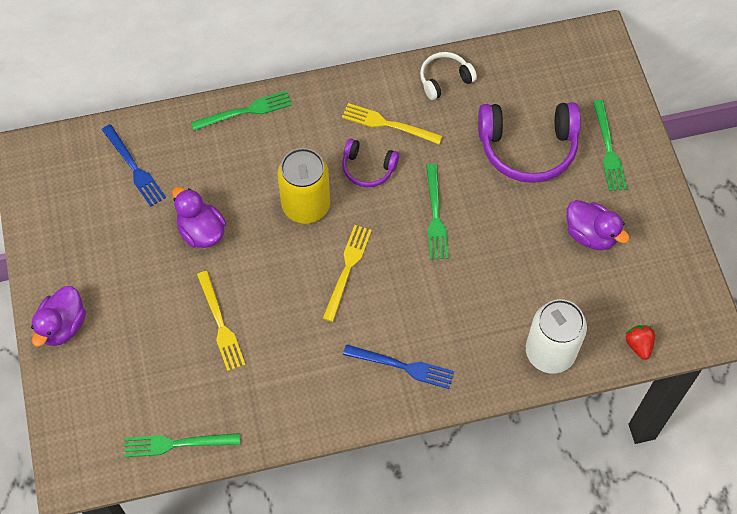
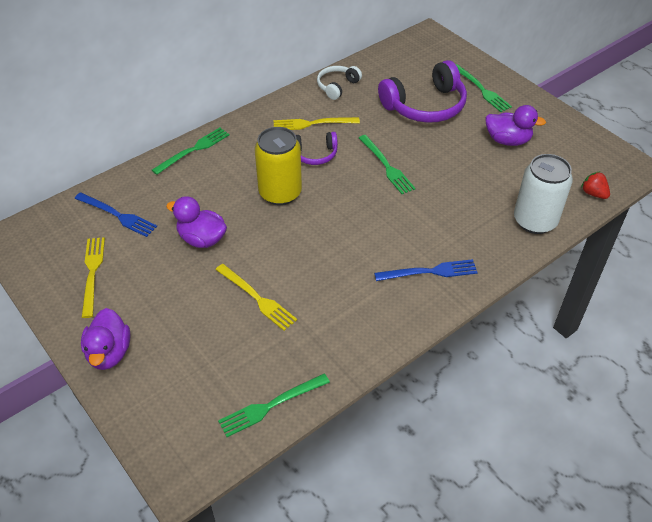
camera: 25 degrees left, 15 degrees down
(347, 269) = (341, 223): yellow fork -> yellow fork (92, 273)

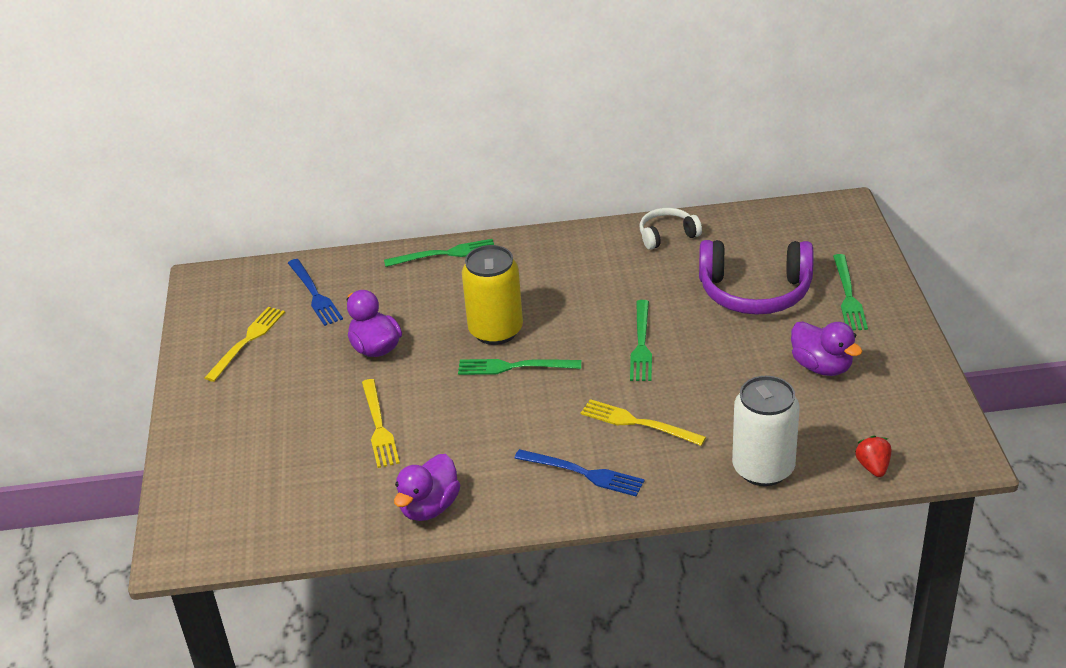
camera: 35 degrees right, 10 degrees down
(109, 353) = (202, 420): purple duck -> purple duck (429, 507)
(271, 405) = (304, 530): green fork -> green fork (514, 367)
(312, 124) = (599, 268): yellow fork -> yellow fork (638, 423)
(315, 154) = (571, 303): purple headphones -> none

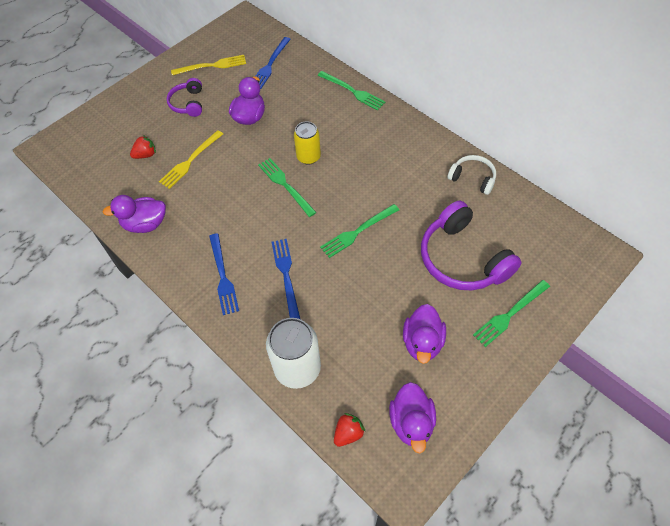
camera: 50 degrees right, 20 degrees up
(282, 388) = (188, 103): none -> purple headphones
(317, 461) = (146, 155): none -> red strawberry
(496, 331) = (308, 157): yellow can -> yellow can, size x0.64
(638, 423) = (286, 275): yellow fork -> blue fork
(901, 418) = (411, 422): none -> purple duck

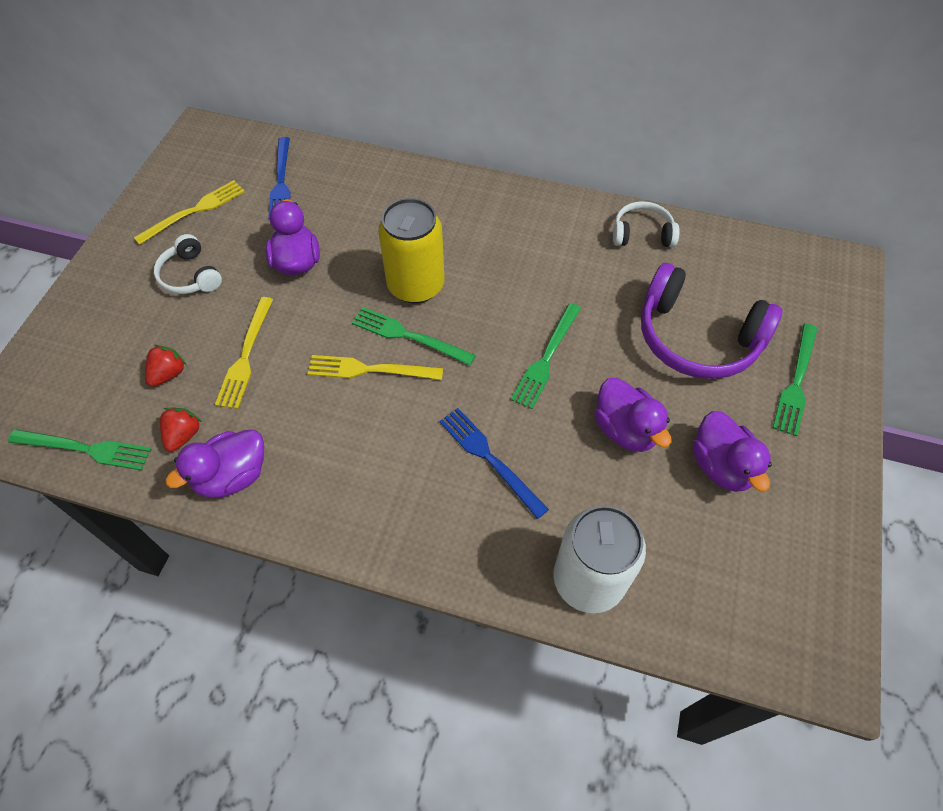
camera: 30 degrees left, 0 degrees up
(188, 103) = (190, 276): purple headphones -> white headphones
(223, 276) = (400, 500): blue fork -> none
(251, 196) = (370, 369): none -> yellow fork
(308, 157) = (416, 285): yellow can -> yellow can, size x1.57
(348, 433) = (712, 634): red strawberry -> red strawberry (183, 435)
(352, 91) = (419, 179): green fork -> green fork (85, 449)
(411, 422) = (778, 577): purple duck -> purple duck (625, 429)

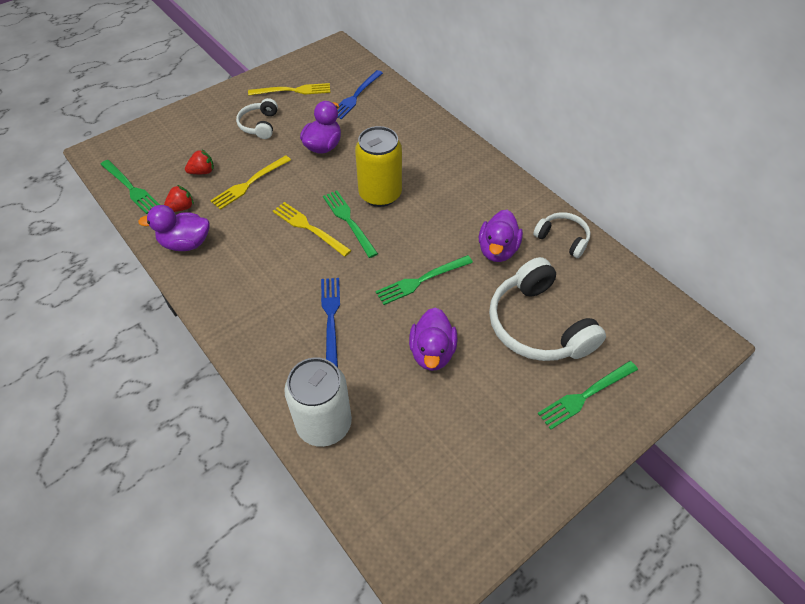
camera: 35 degrees right, 5 degrees down
(697, 337) = (538, 325): purple headphones -> white headphones
(721, 466) = (476, 414): purple duck -> purple duck (497, 250)

